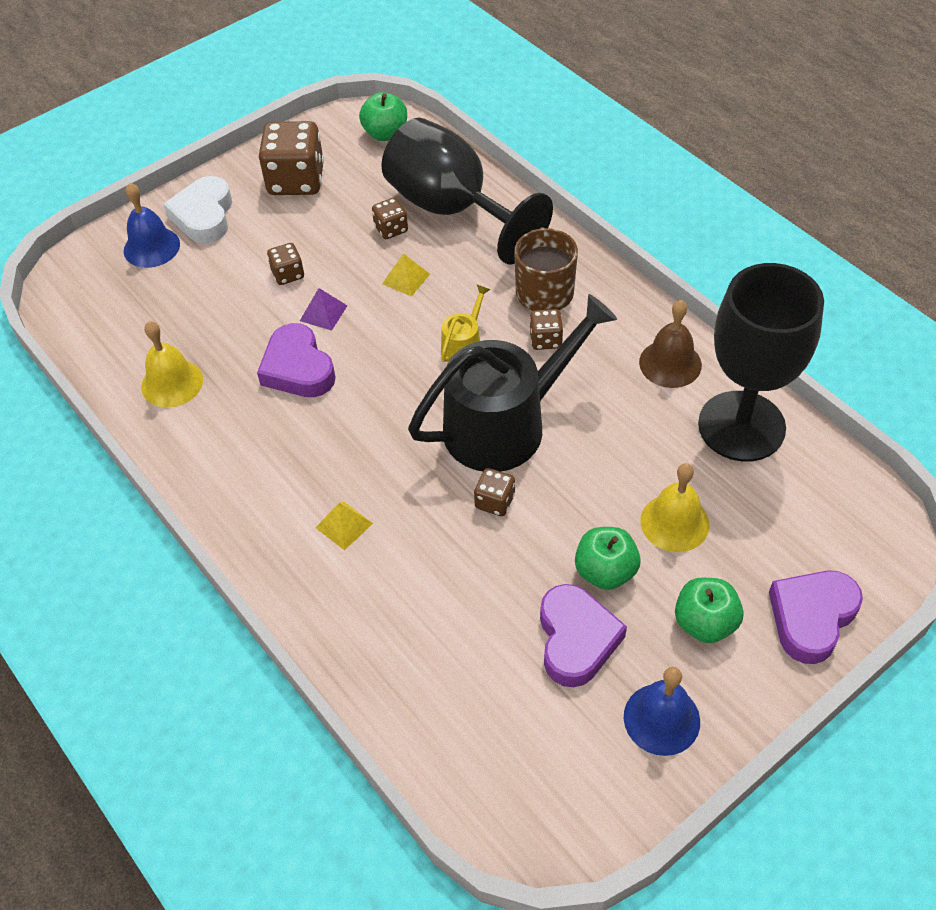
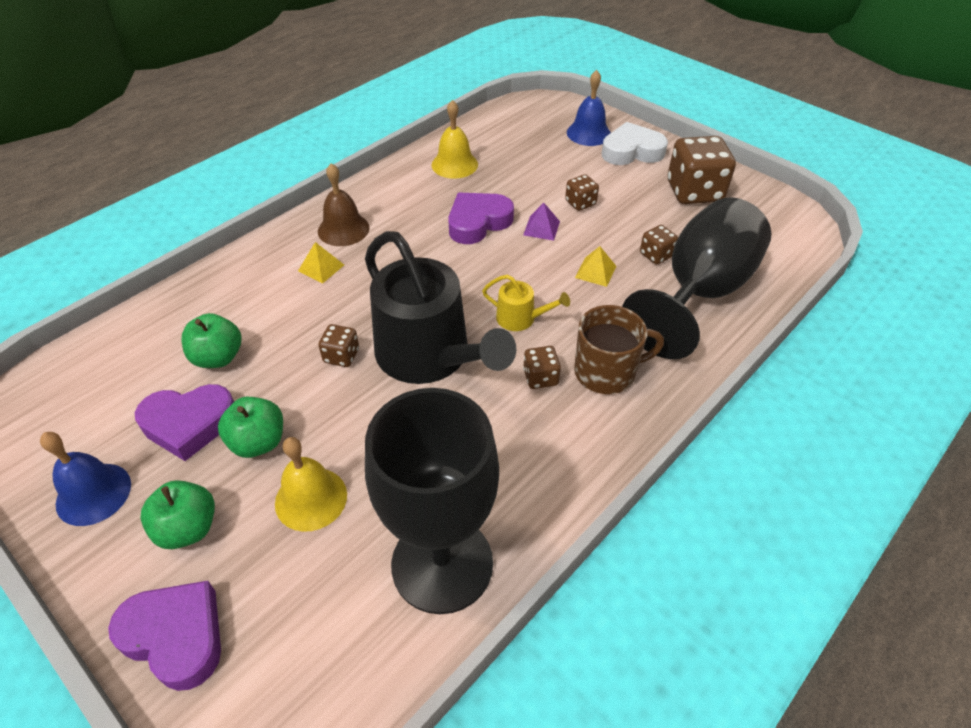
camera: 80 degrees right, 5 degrees down
(385, 133) = (784, 236): green apple -> green apple (218, 357)
(670, 363) = (527, 489): brown bell -> brown bell (343, 229)

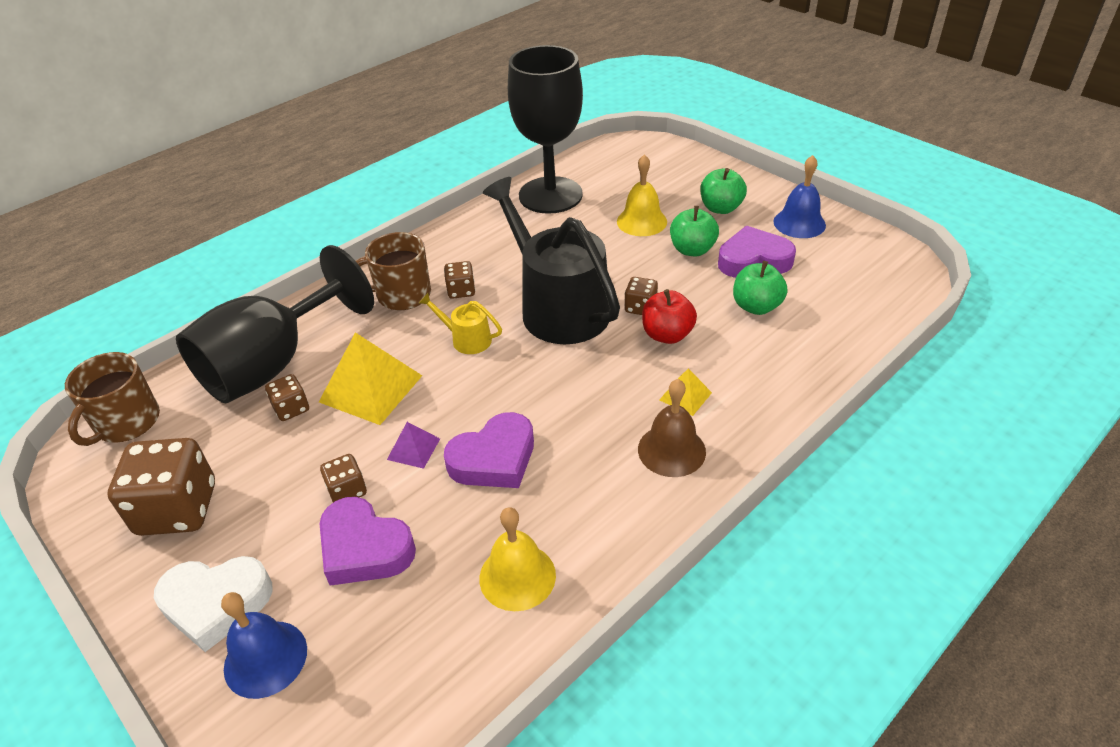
camera: 175 degrees left, 5 degrees down
(176, 636) = (703, 170): purple heart -> purple heart (364, 548)
(321, 324) = (667, 335): none -> red apple
(595, 271) = (370, 388): yellow pyramid -> yellow pyramid, size x1.98
(787, 243) = (126, 423): none -> brown mug

